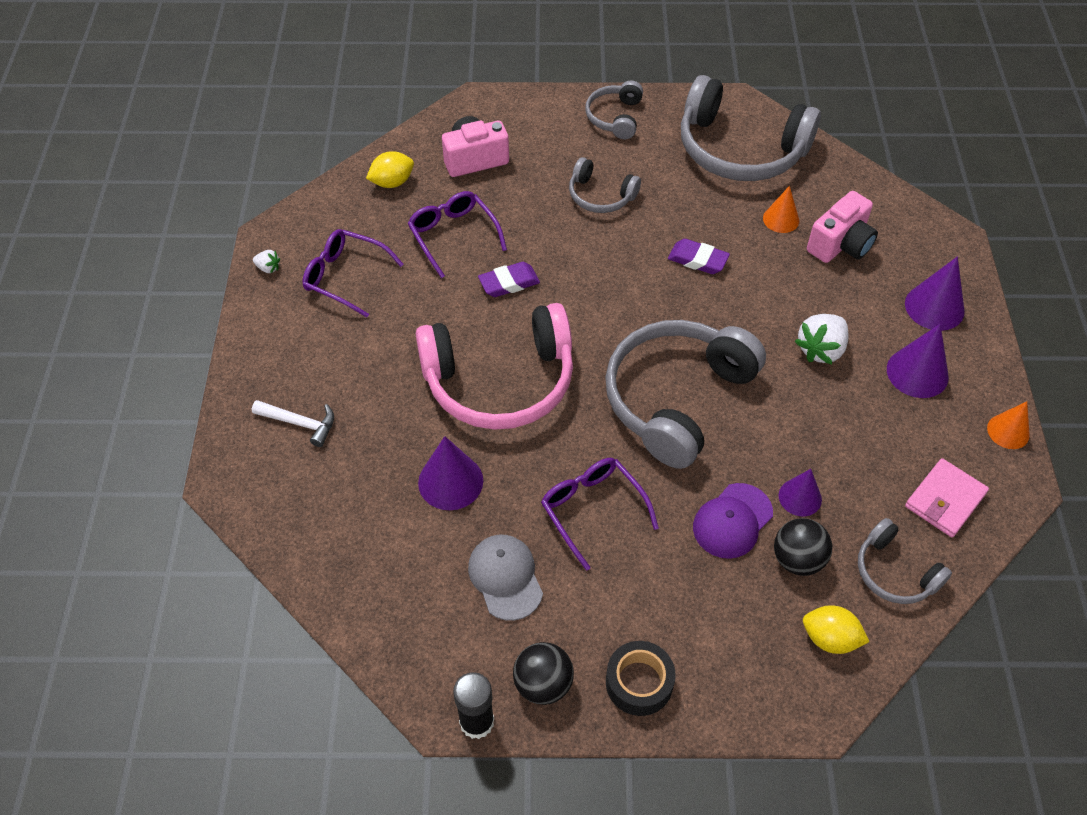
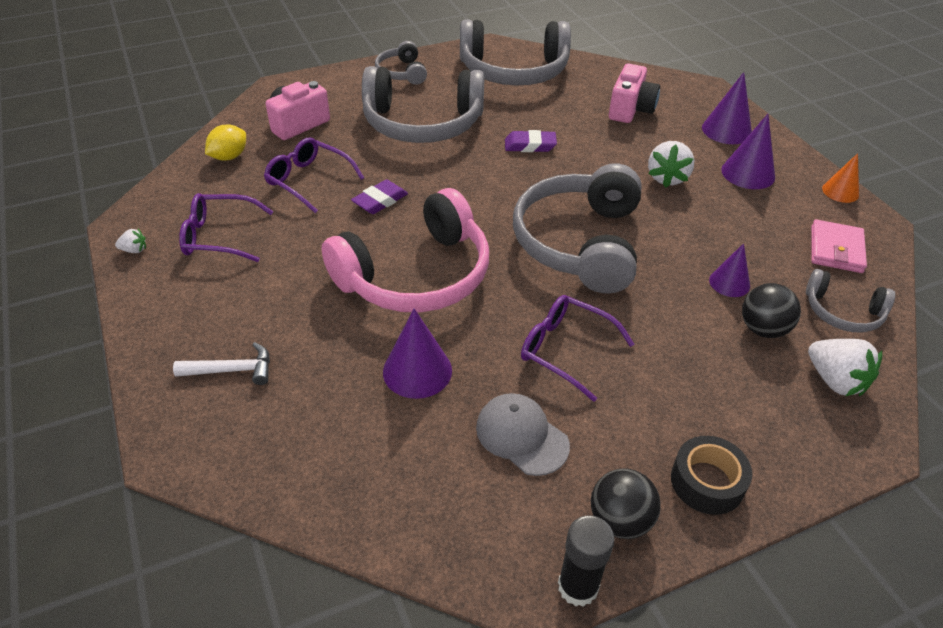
camera: 25 degrees left, 10 degrees down
(600, 196) = (422, 124): grey headphones -> grey headphones, size x2.01
(732, 521) = (690, 318): purple cap -> none
(781, 219) = (575, 105): orange cone -> none
(830, 638) = (835, 380): yellow lemon -> white strawberry

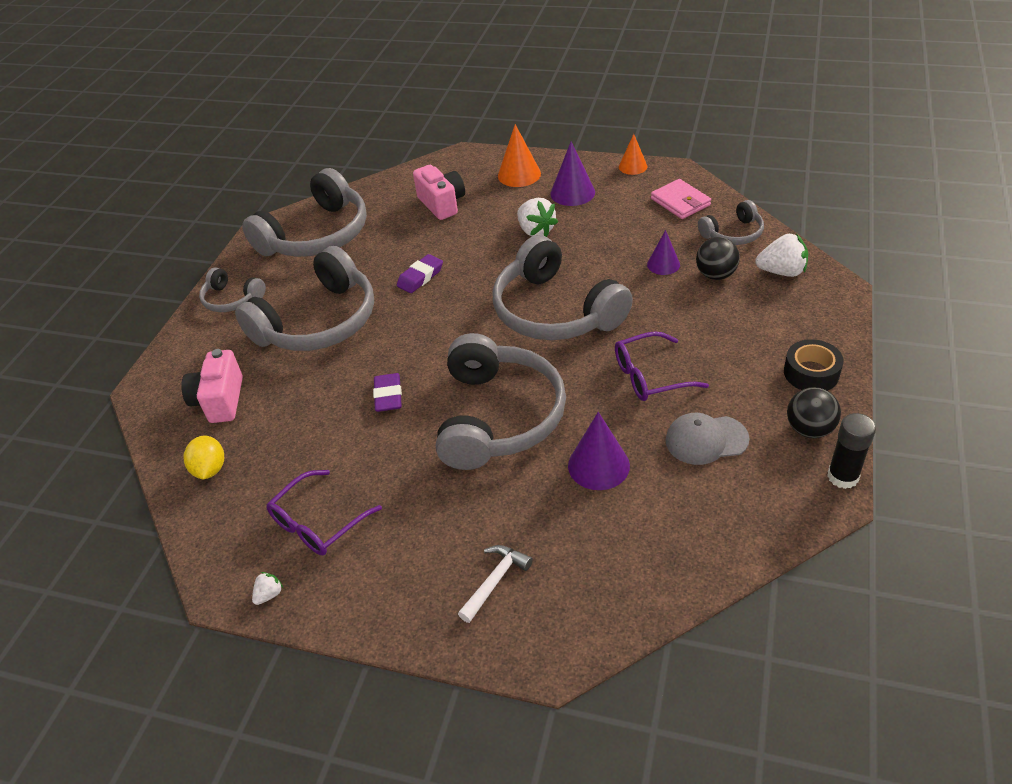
camera: 45 degrees left, 0 degrees up
(308, 180) = (309, 429): purple glasses -> none
(416, 275) = (499, 417): pink headphones -> grey headphones
(726, 130) = (519, 174): purple cone -> orange cone

